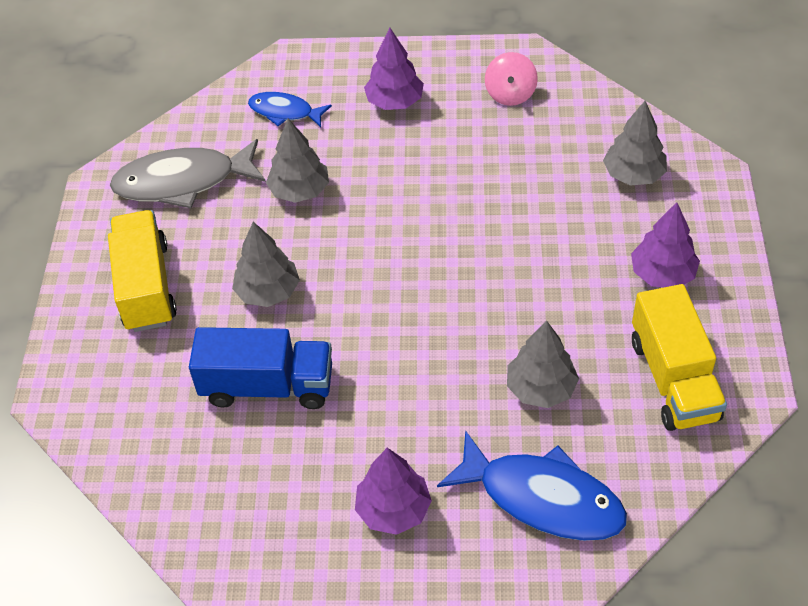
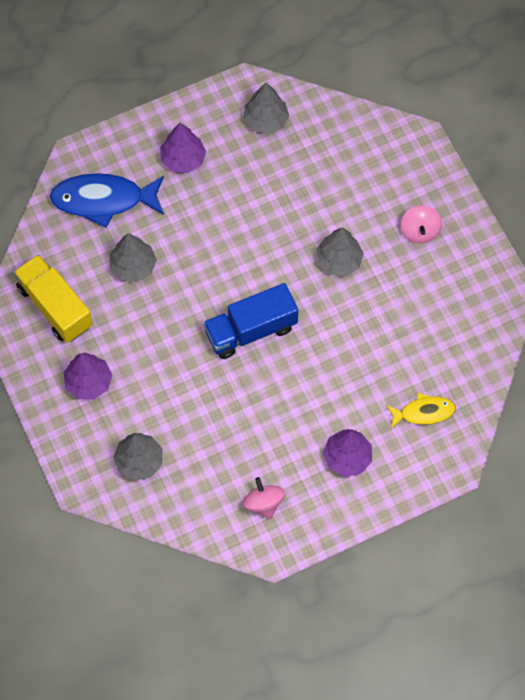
camera: 150 degrees right, 15 degrees up
(146, 286) = (419, 231): yellow truck -> pink spinning top
(183, 182) = (454, 319): grey fish -> none
(267, 386) = (298, 199): blue truck -> blue truck (251, 330)
(284, 112) = (424, 412): blue fish -> yellow fish
(300, 191) = (368, 347): grey tree -> grey tree (265, 120)

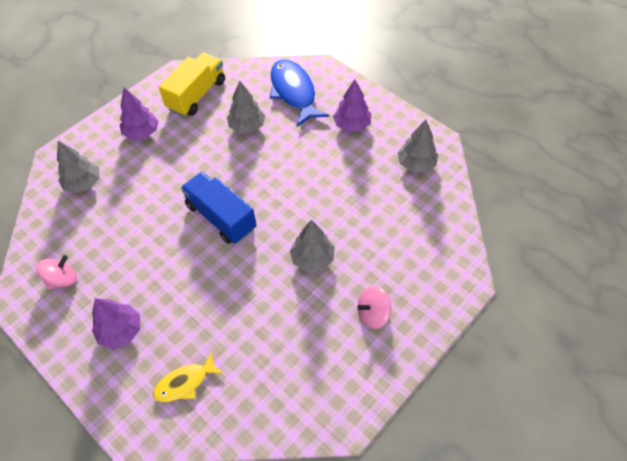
camera: 70 degrees right, 10 degrees down
(424, 412) = (185, 383): yellow fish -> yellow fish turned 90 degrees clockwise

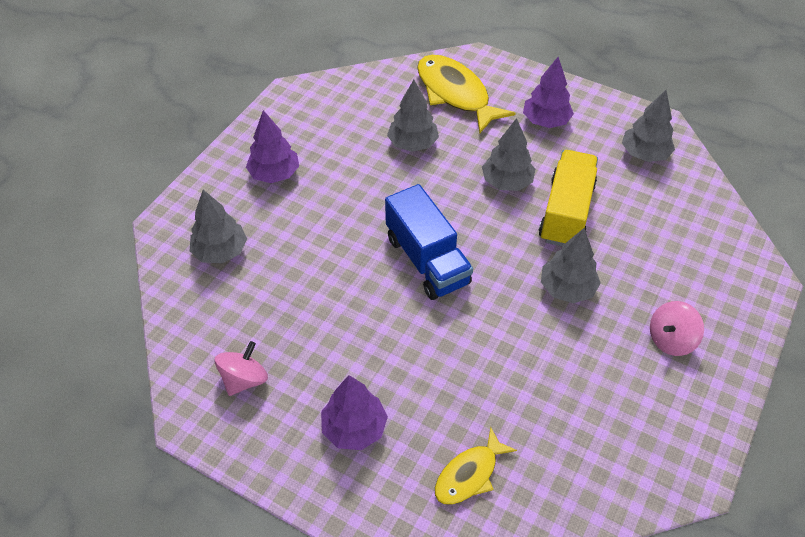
camera: 15 degrees left, 5 degrees down
(196, 95) = (329, 116): yellow truck -> yellow truck (566, 213)
(221, 217) = (427, 260): blue truck -> blue truck turned 150 degrees counterclockwise
(294, 92) = (455, 94): blue fish -> yellow fish
(303, 168) = (507, 182): none -> grey tree

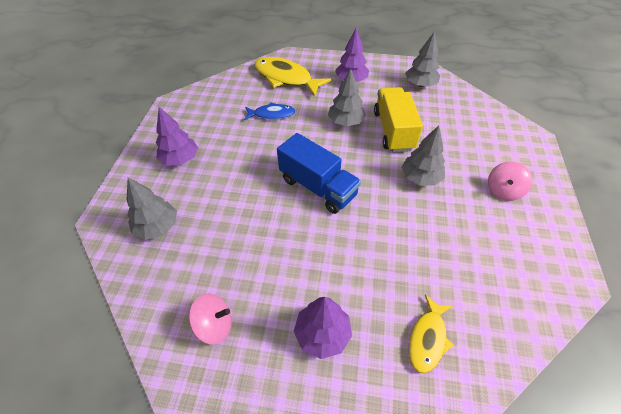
camera: 20 degrees left, 0 degrees up
(244, 379) = (215, 325): pink spinning top -> pink spinning top turned 75 degrees clockwise
(412, 144) = (272, 114): grey tree -> blue fish

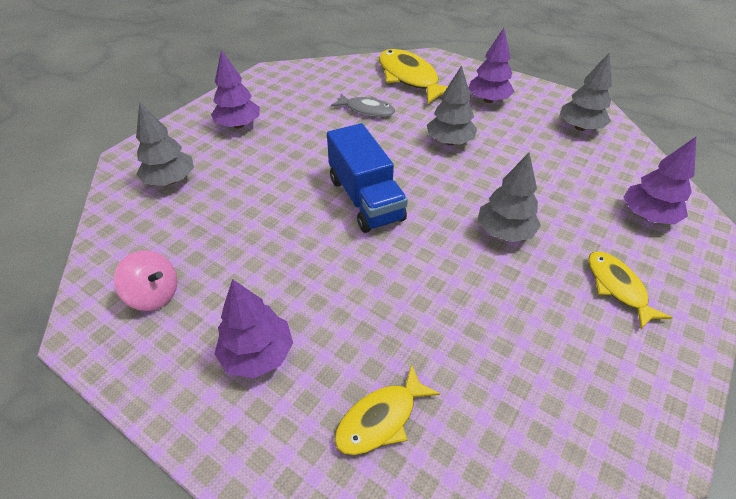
camera: 25 degrees right, 5 degrees down
(272, 114) = (367, 110): blue fish -> grey fish
(393, 130) = (505, 168): yellow truck -> none
(492, 136) = (647, 216): none -> purple tree
(503, 191) = (617, 287): pink spinning top -> yellow fish

